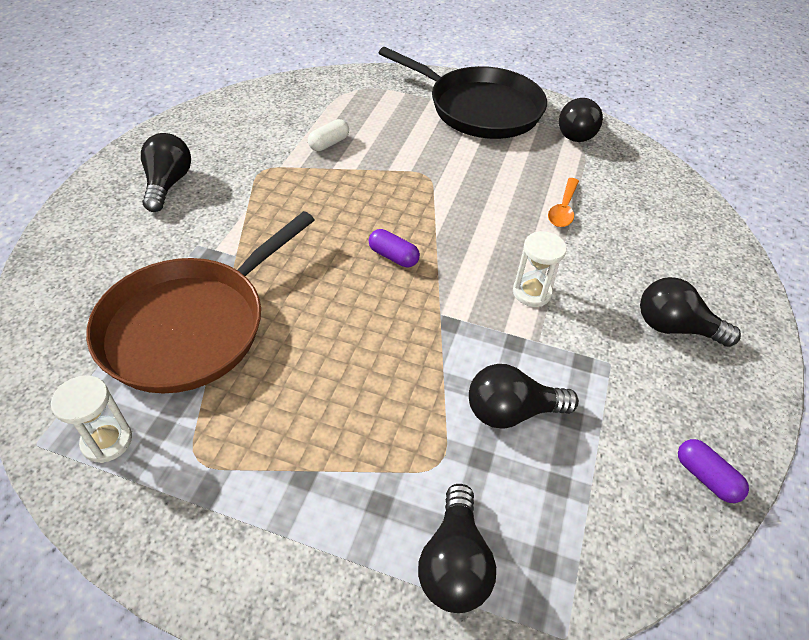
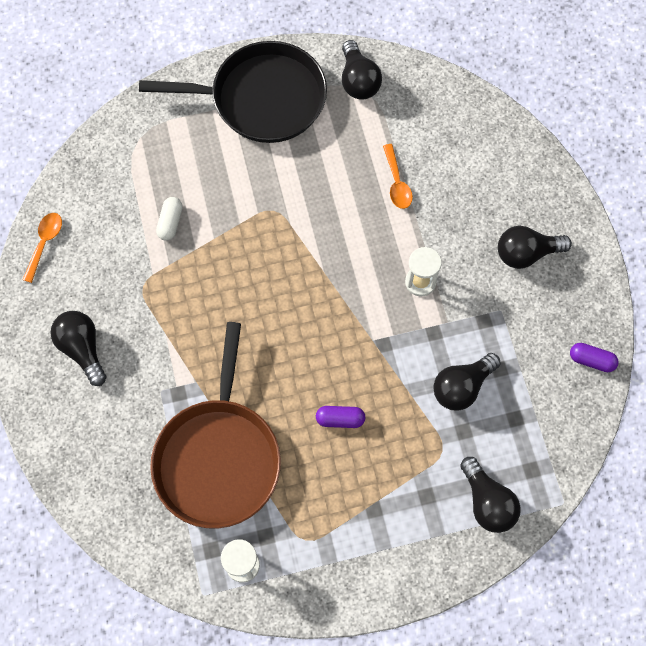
camera: 30 degrees left, 20 degrees up
(217, 111) = (44, 243): none -> orange spoon
(393, 256) = (307, 310): purple capsule -> purple capsule (340, 419)

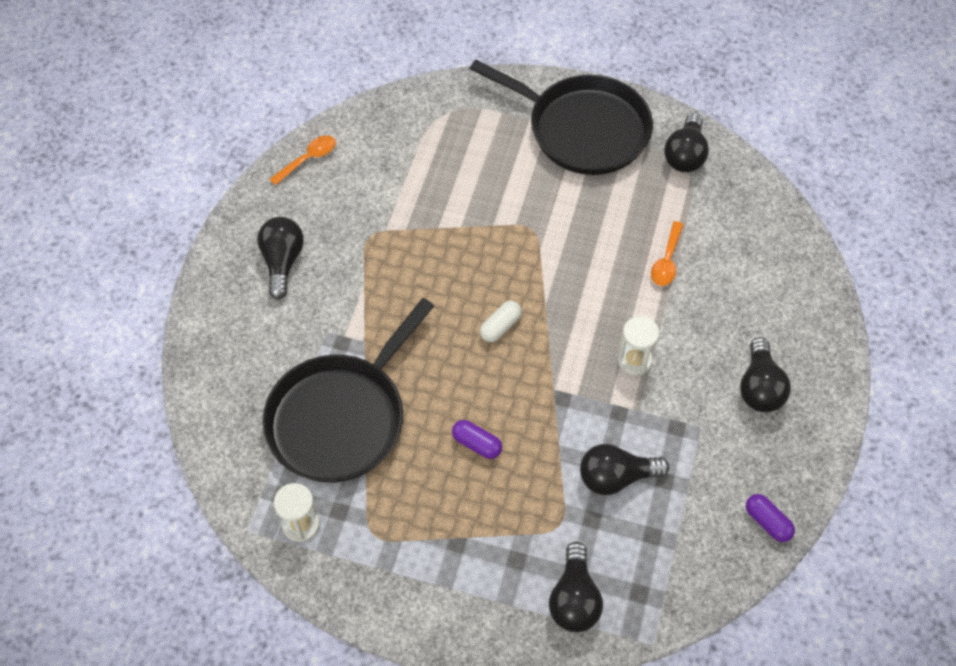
camera: 30 degrees right, 10 degrees down
(170, 222) = (430, 194): white capsule -> white capsule (500, 327)
(218, 458) = (341, 418): brown pan -> black pan
(526, 253) = (759, 387): black light bulb -> black light bulb turned 105 degrees counterclockwise

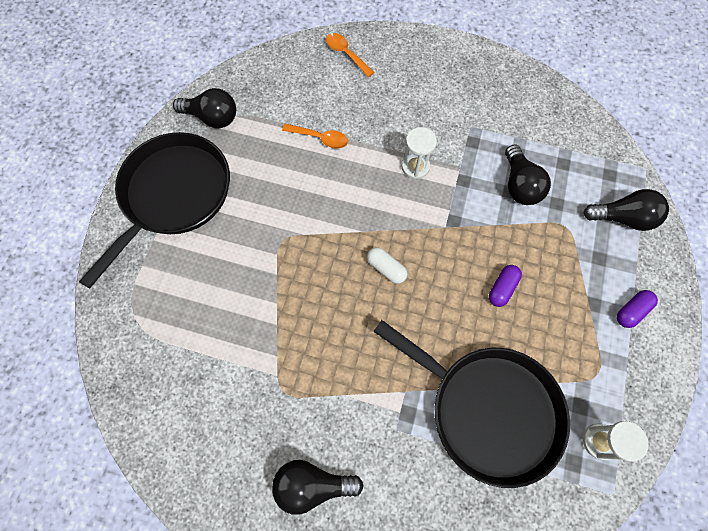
camera: 90 degrees left, 10 degrees up
(308, 159) = (178, 465): orange spoon -> orange spoon (346, 54)
(759, 387) = (434, 87): black light bulb -> none
(767, 522) = (541, 92): purple capsule -> purple capsule (631, 311)

